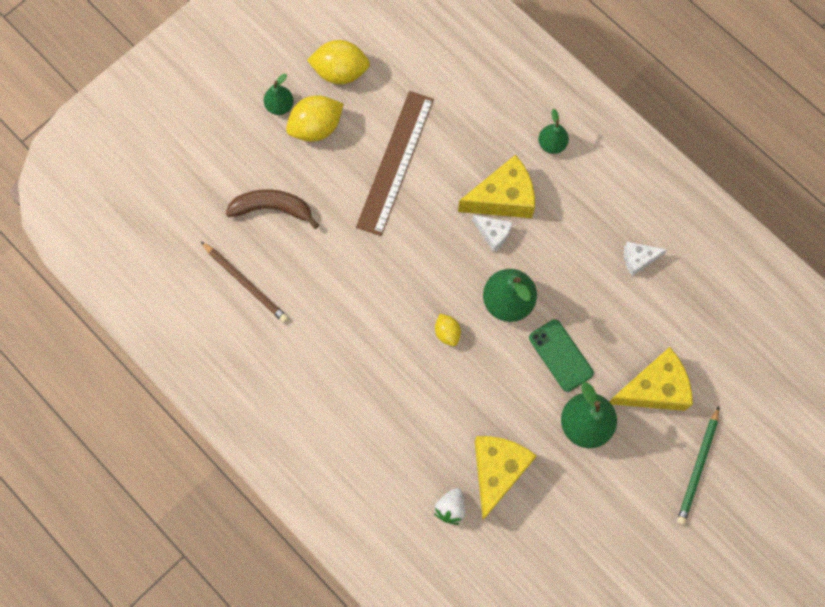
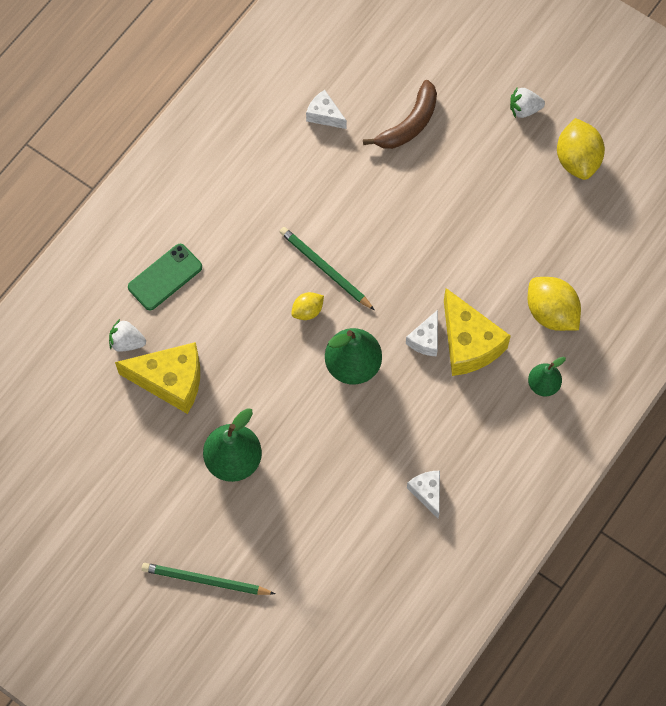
camera: 80 degrees right, 5 degrees down
(246, 283) = (324, 115): brown pencil -> white cheese
(273, 208) = (409, 124): brown banana -> brown banana turned 45 degrees clockwise
(279, 106) = (524, 109): green pear -> white strawberry
(316, 127) = (508, 148): yellow lemon -> yellow lemon (551, 313)
(395, 162) = (486, 230): brown ruler -> none
(407, 310) = (325, 269): none -> green pencil
(560, 355) = (303, 426): green phone -> green phone (165, 277)
(653, 388) = (284, 525): yellow cheese -> none

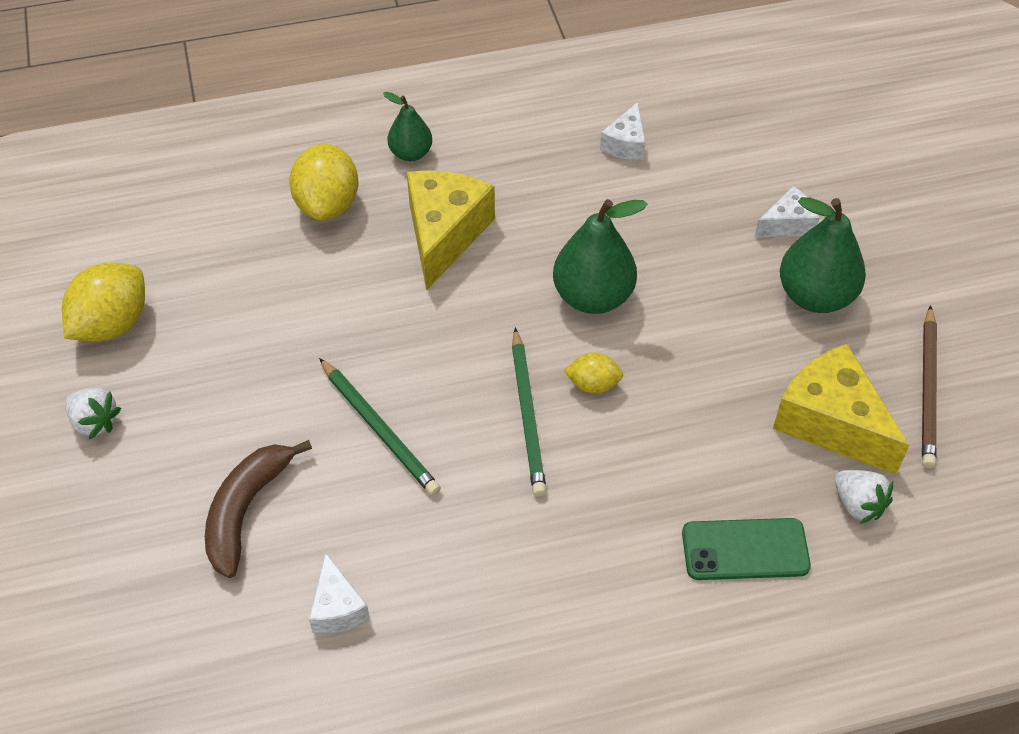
camera: 140 degrees left, 15 degrees down
(133, 441) = (928, 390): none -> brown pencil
(205, 580) = (934, 213): green pencil -> green pencil (379, 429)
(409, 124) = (246, 510): brown banana -> brown banana turned 60 degrees counterclockwise
(425, 340) = (487, 267): white cheese -> white cheese (787, 224)

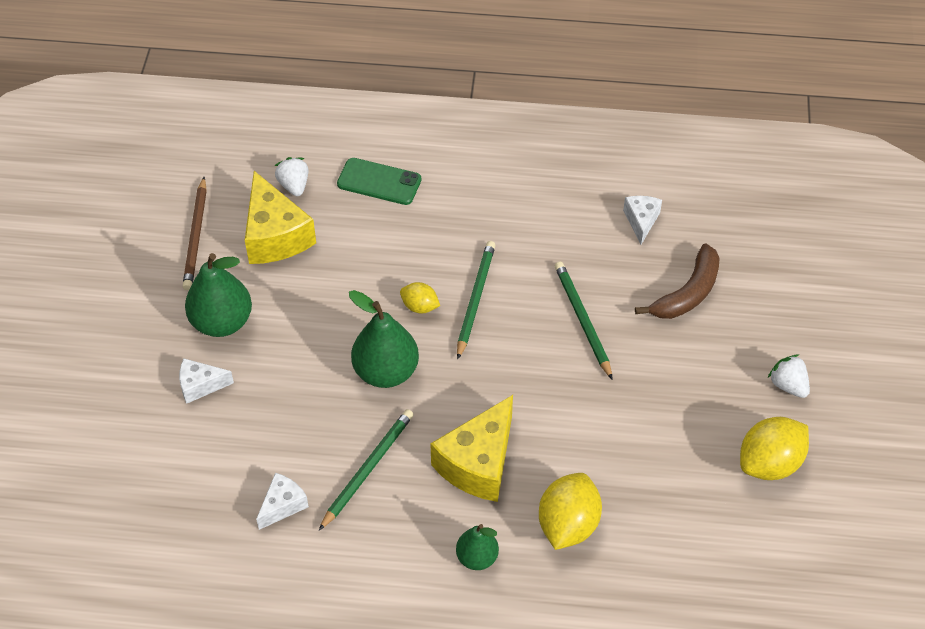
camera: 160 degrees left, 0 degrees up
(559, 197) = (368, 469): none -> green pencil
(928, 390) = (196, 236): brown pencil -> brown pencil turned 150 degrees clockwise

